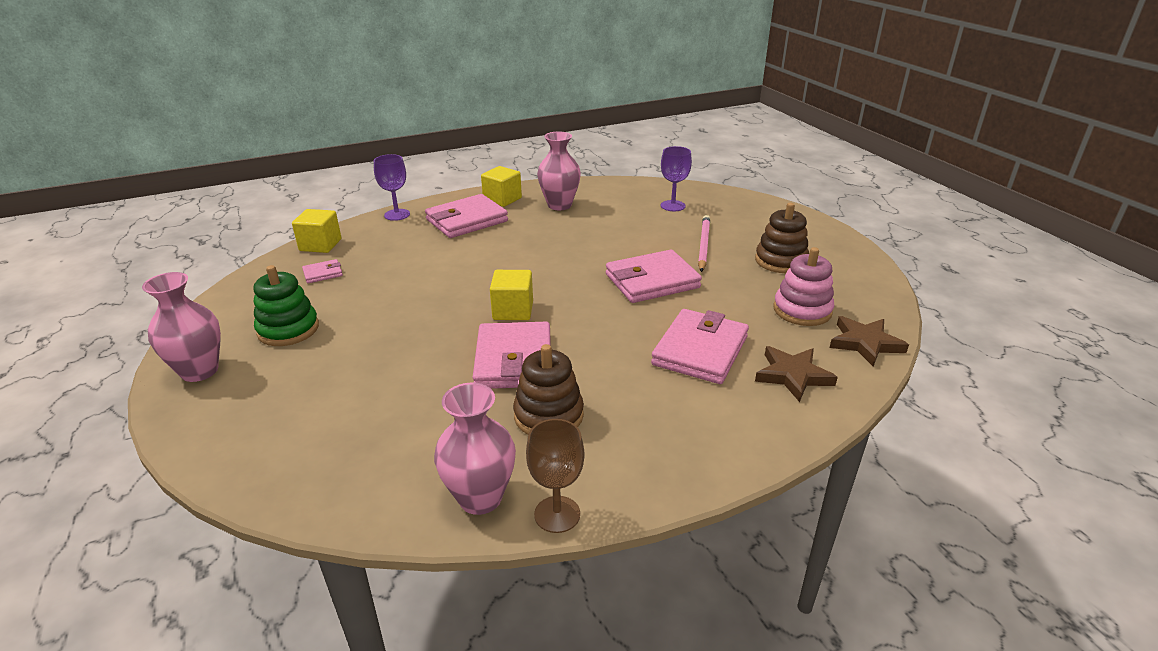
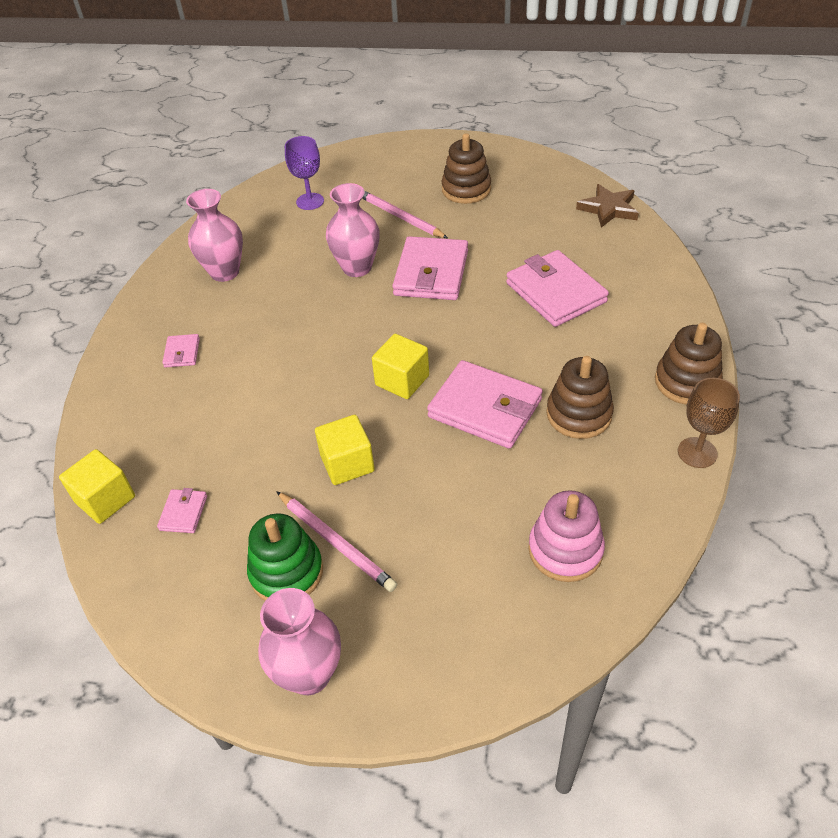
camera: 55 degrees left, 15 degrees up
(325, 340) = (336, 542): none -> pink pencil
(397, 215) = (100, 407): purple goblet -> none
(467, 220) = (182, 353): pink wallet -> pink wallet, size x0.46
(480, 498) = (655, 492): pink vase -> pink vase (357, 267)
(502, 199) = (162, 308): yellow cube -> yellow cube (347, 463)
(657, 476) = (686, 382): none -> brown stacking toy
(792, 375) = (620, 262): brown star -> none
(802, 310) = (544, 215): pink stacking toy -> pink stacking toy (565, 550)

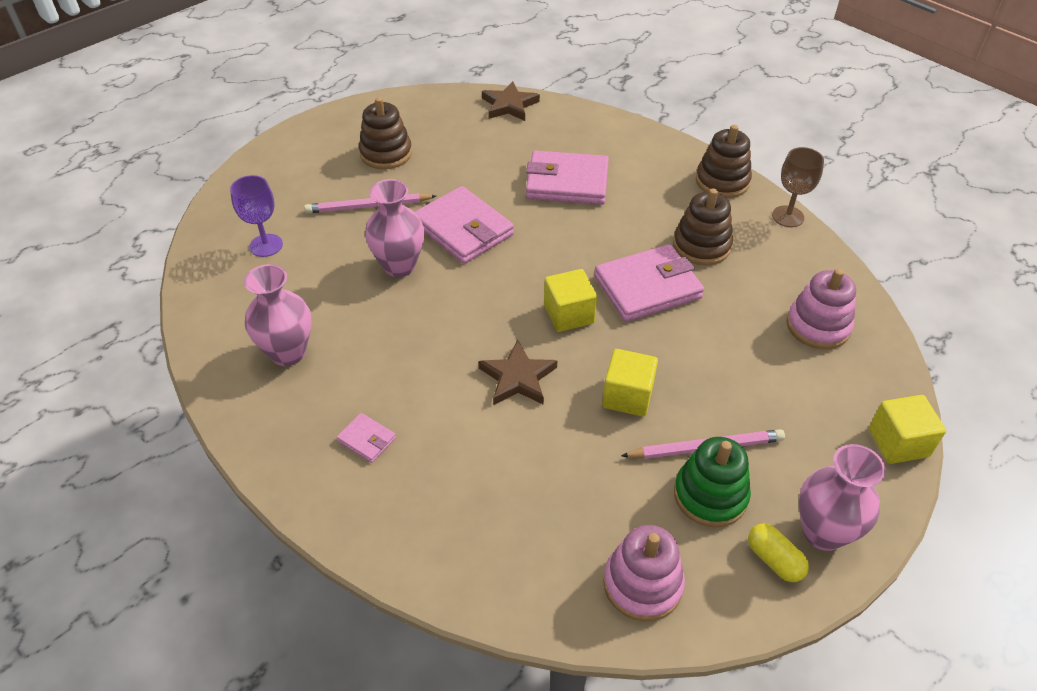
camera: 55 degrees left, 0 degrees up
(105, 499) = (506, 592): yellow cube -> yellow cube (898, 442)
(165, 574) = (642, 584): none -> pink stacking toy
(183, 513) = (580, 537): pink wallet -> none
(252, 651) = (774, 560): none -> yellow capsule
(307, 391) = (518, 378): none -> brown star

